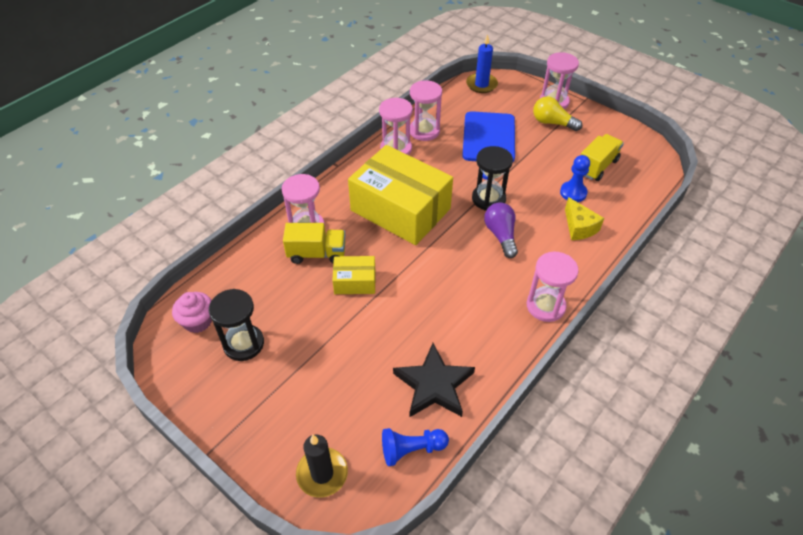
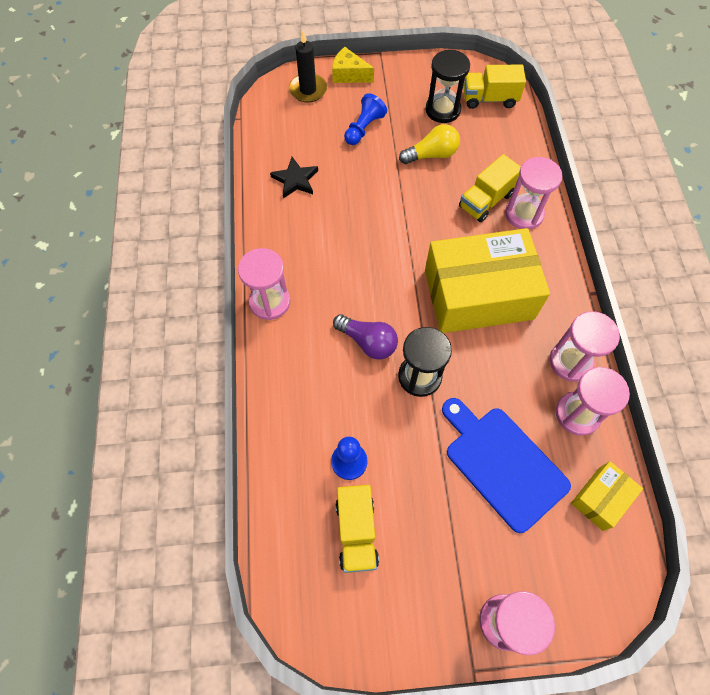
camera: 135 degrees right, 15 degrees up
(198, 321) = (489, 99): pink cupcake -> yellow truck
(355, 281) = (431, 203): yellow box -> yellow box (601, 498)
(411, 449) = (271, 136): blue pawn -> blue pawn (364, 128)
(434, 385) = (295, 180): black star -> black star, size x0.67
(481, 85) = (617, 567): blue candle -> none
(552, 123) = (468, 570): yellow light bulb -> yellow light bulb (431, 155)
(579, 227) = (307, 416): yellow cheese -> yellow cheese (349, 75)

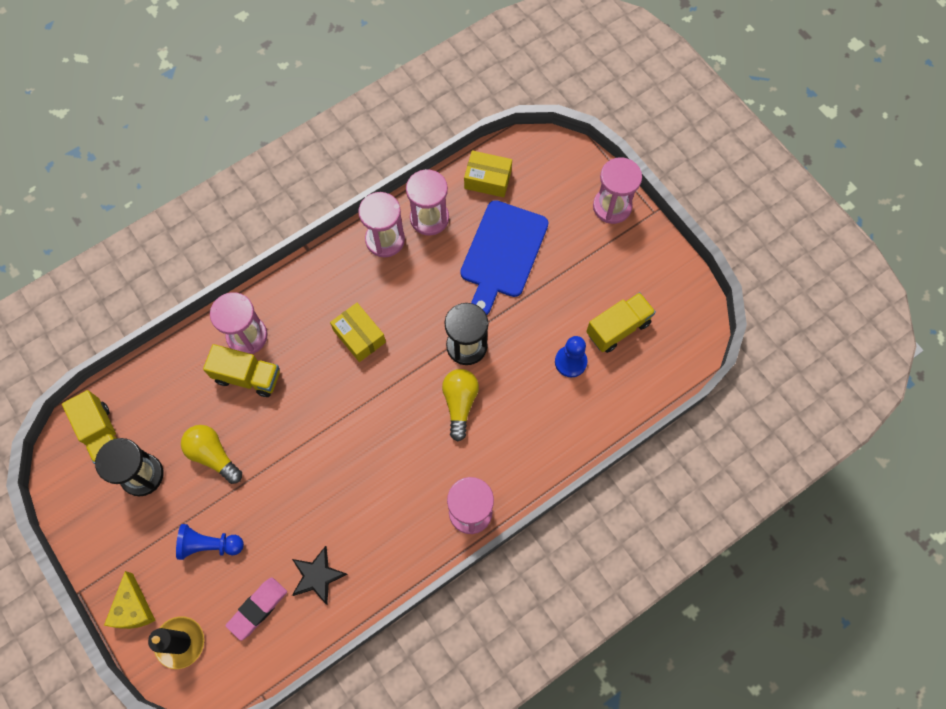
camera: 120 degrees left, 5 degrees up
(298, 137) = (258, 609): none -> pink eraser
(368, 342) = (460, 403): purple light bulb -> yellow light bulb
(478, 294) = (359, 336): yellow box -> yellow box, size x0.46

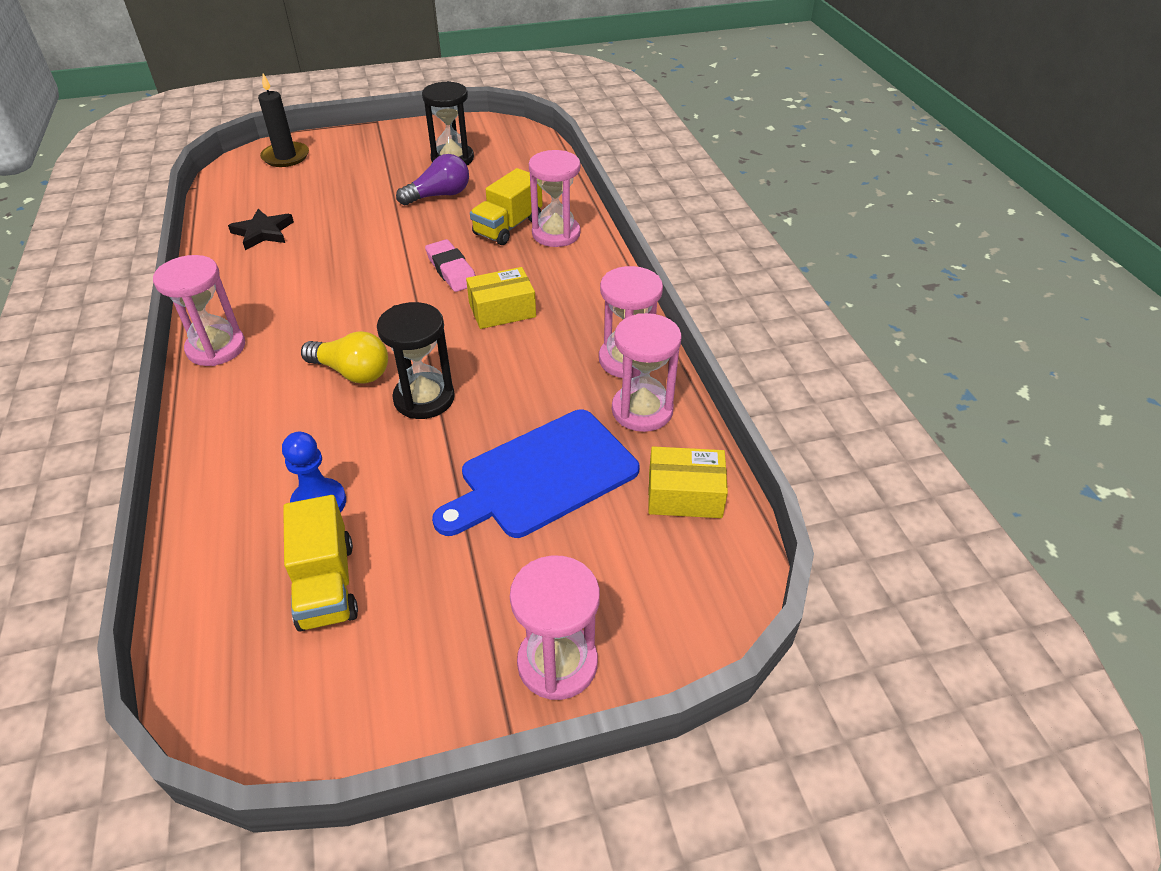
camera: 110 degrees right, 25 degrees down
(103, 434) = (508, 145): yellow truck -> none
(133, 608) = (338, 141): yellow cheese -> none
(209, 545) = (354, 181): blue pawn -> none
(213, 455) = (439, 195): yellow light bulb -> purple light bulb
(258, 609) = (270, 196): pink eraser -> pink eraser (451, 270)
(487, 179) = (684, 495): yellow box -> yellow box turned 60 degrees clockwise
(502, 253) = (543, 476): blue cutting board -> blue cutting board turned 75 degrees counterclockwise

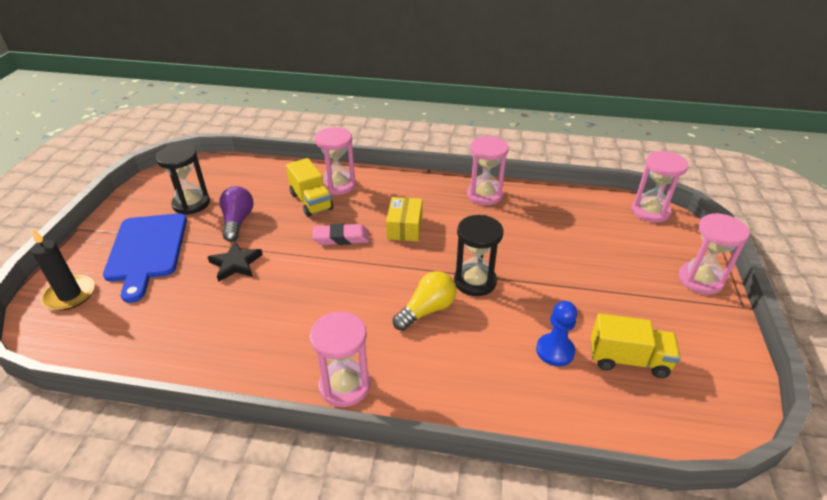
camera: 65 degrees left, 5 degrees down
(263, 232) = (191, 330): black star -> black star (236, 264)
(543, 476) = (567, 250): blue cutting board -> blue cutting board (147, 250)
(642, 410) = (529, 202): pink hourglass -> pink hourglass (650, 211)
(684, 495) = (599, 208): yellow box -> none

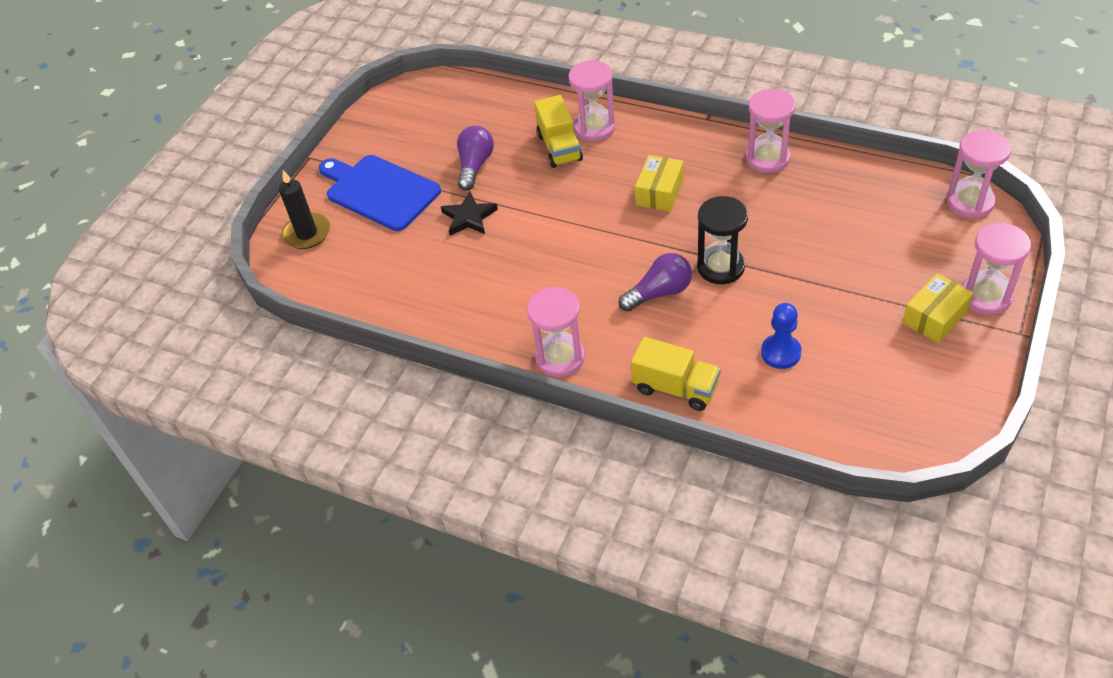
camera: 20 degrees right, 10 degrees up
(147, 250) = (379, 191): blue cutting board -> blue cutting board turned 120 degrees clockwise
(191, 203) = (426, 137): black hourglass -> none
(341, 238) = (585, 198): pink eraser -> none
(427, 310) = (659, 293): yellow light bulb -> purple light bulb
(628, 359) = (856, 372): yellow truck -> yellow truck (676, 388)
(670, 302) = (935, 317): none -> yellow box

